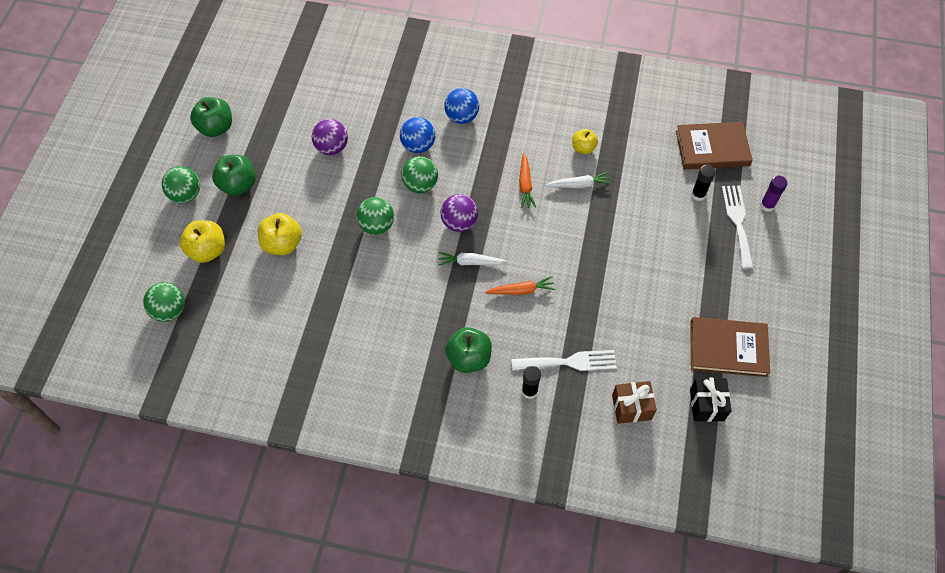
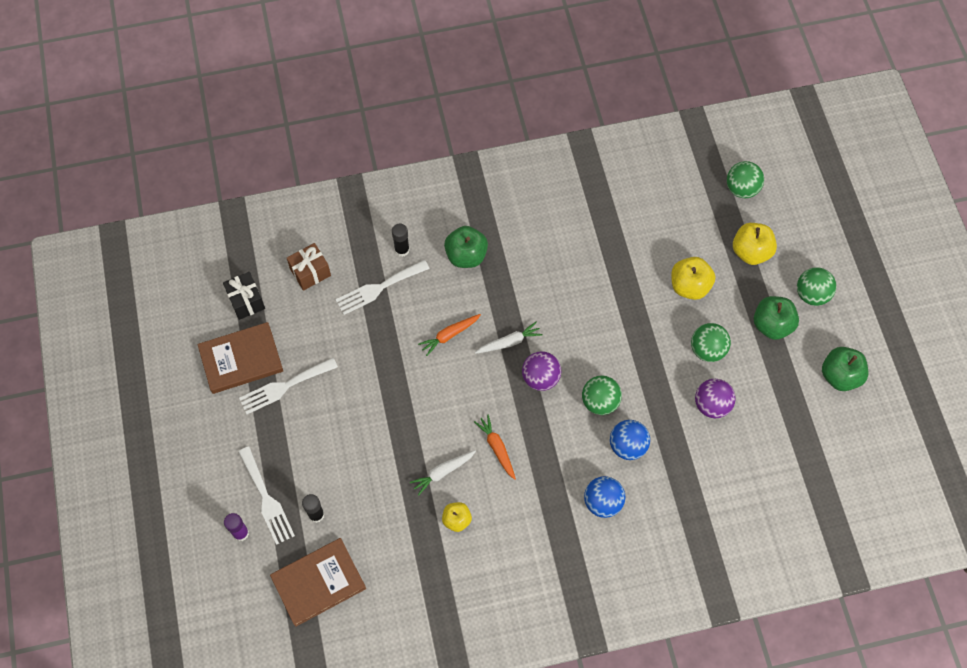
camera: 155 degrees right, 5 degrees up
(377, 225) = (616, 341): green ball -> green ball (707, 349)
(693, 307) = (284, 387): none -> white fork

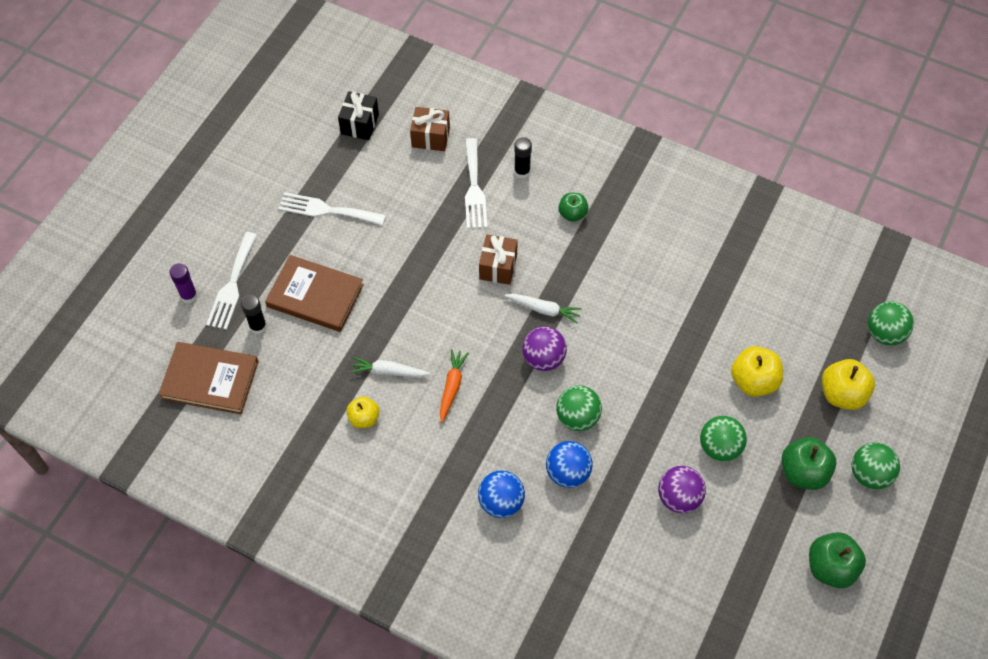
camera: 40 degrees right, 5 degrees down
(241, 359) = (314, 165): brown book -> brown book (315, 295)
(378, 288) = (474, 188): white fork -> white fork turned 105 degrees counterclockwise
(449, 335) = (498, 267): orange carrot -> brown gift
(466, 255) = (572, 214): green apple -> green apple, size x0.63

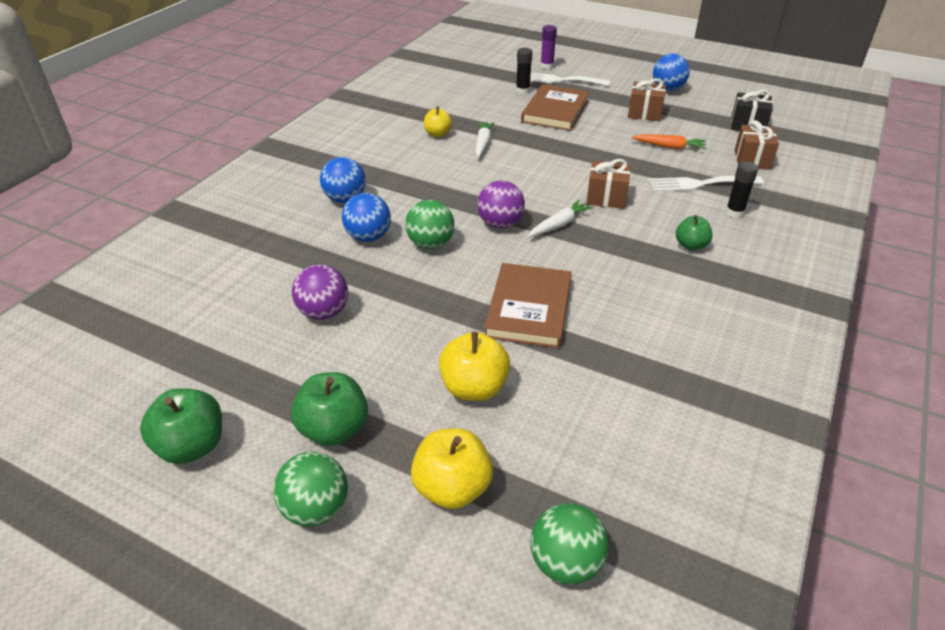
camera: 90 degrees right, 20 degrees down
(210, 380) = (474, 76): brown book -> brown book (529, 308)
(269, 178) = (667, 89): none -> blue ball
(327, 210) = (644, 113): white fork -> brown gift
(452, 387) = (467, 173): orange carrot -> orange carrot (669, 147)
(543, 309) = (559, 225): white carrot -> white carrot turned 150 degrees counterclockwise
(719, 447) = (382, 349): green ball -> none

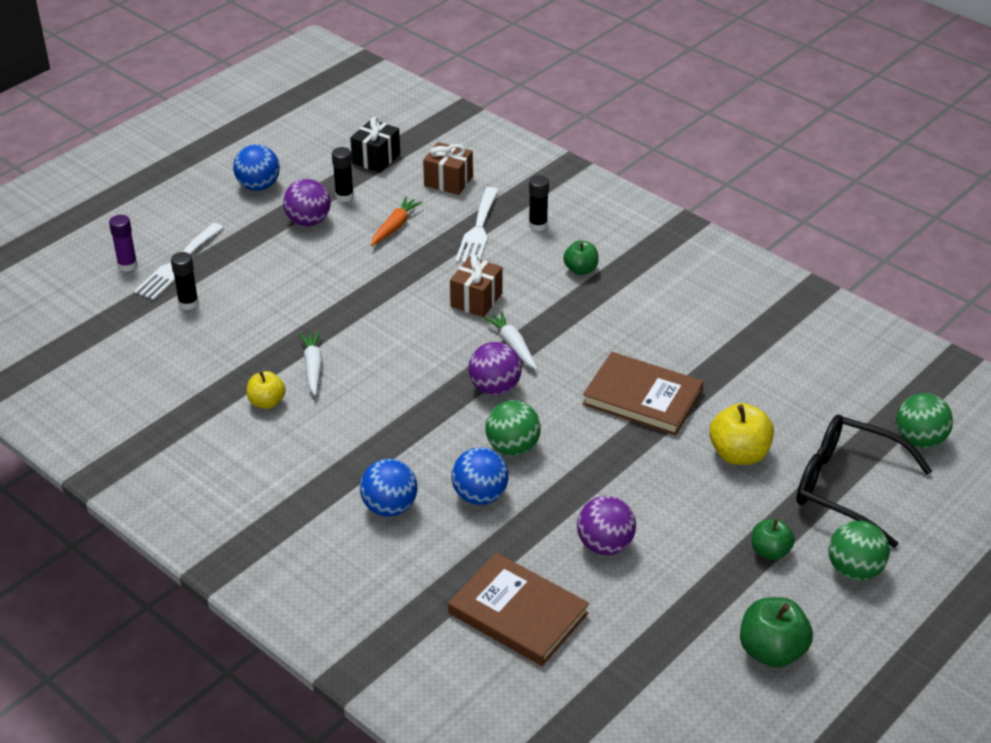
camera: 75 degrees left, 0 degrees up
(334, 429) = (770, 551): green apple -> green apple, size x0.63
(452, 488) = (846, 487): yellow apple -> black glasses
(483, 144) = (313, 367): white carrot -> white carrot turned 60 degrees clockwise
(555, 111) = (262, 289): brown book -> brown book (518, 613)
(644, 113) = (308, 221): brown gift -> purple ball
(687, 121) = (344, 196): none -> black glue stick

